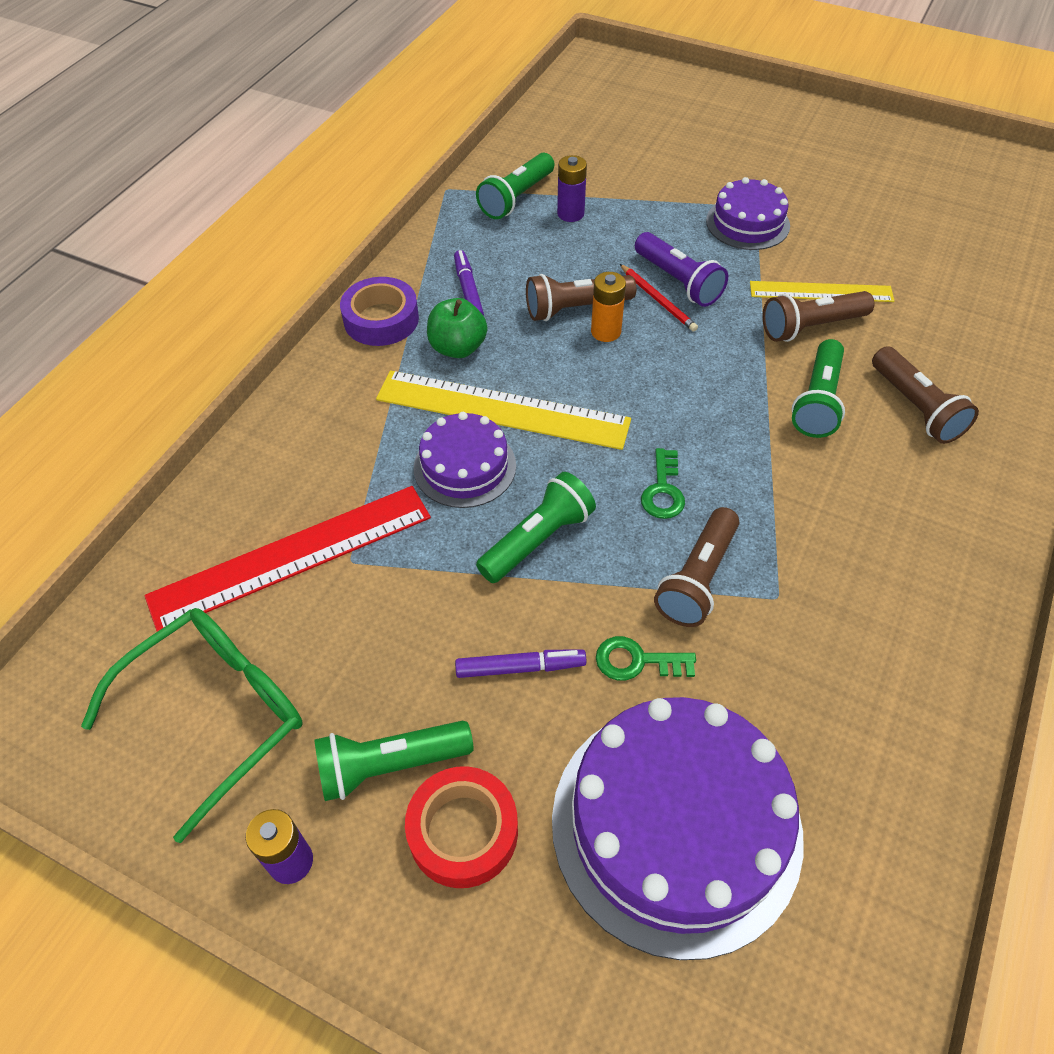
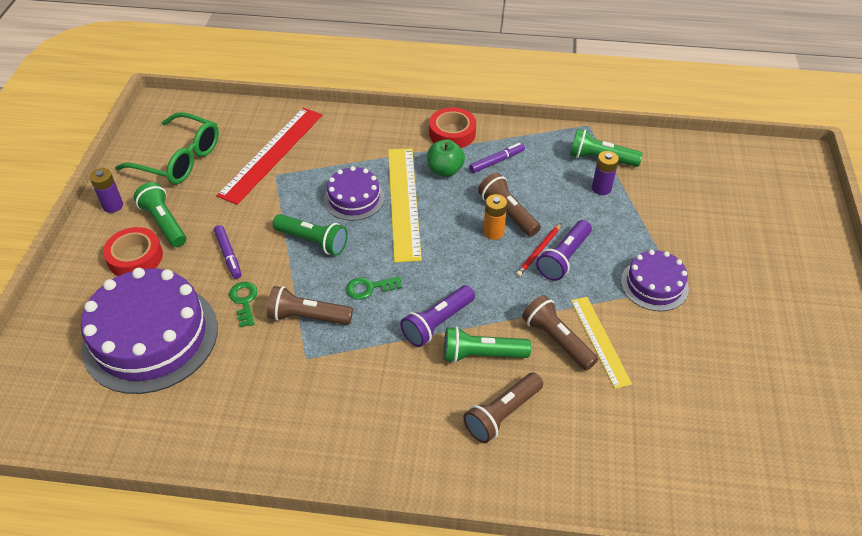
camera: 70 degrees right, 5 degrees down
(292, 557) = (271, 154): red ruler -> red ruler turned 75 degrees clockwise
(381, 319) = (452, 133): purple tape -> red tape
(753, 431) = (437, 323): none -> purple flashlight

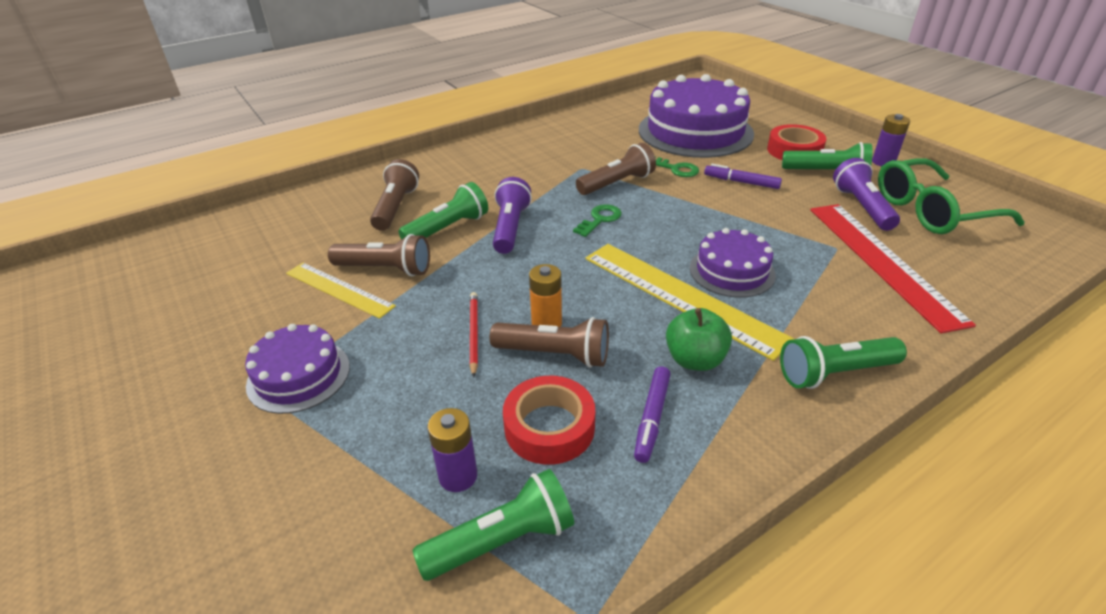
camera: 140 degrees right, 10 degrees down
(313, 241) = (700, 222): green flashlight -> green flashlight (835, 373)
(452, 133) = (768, 422): red tape -> red tape (549, 427)
(564, 258) = (436, 343): purple flashlight -> purple flashlight (861, 207)

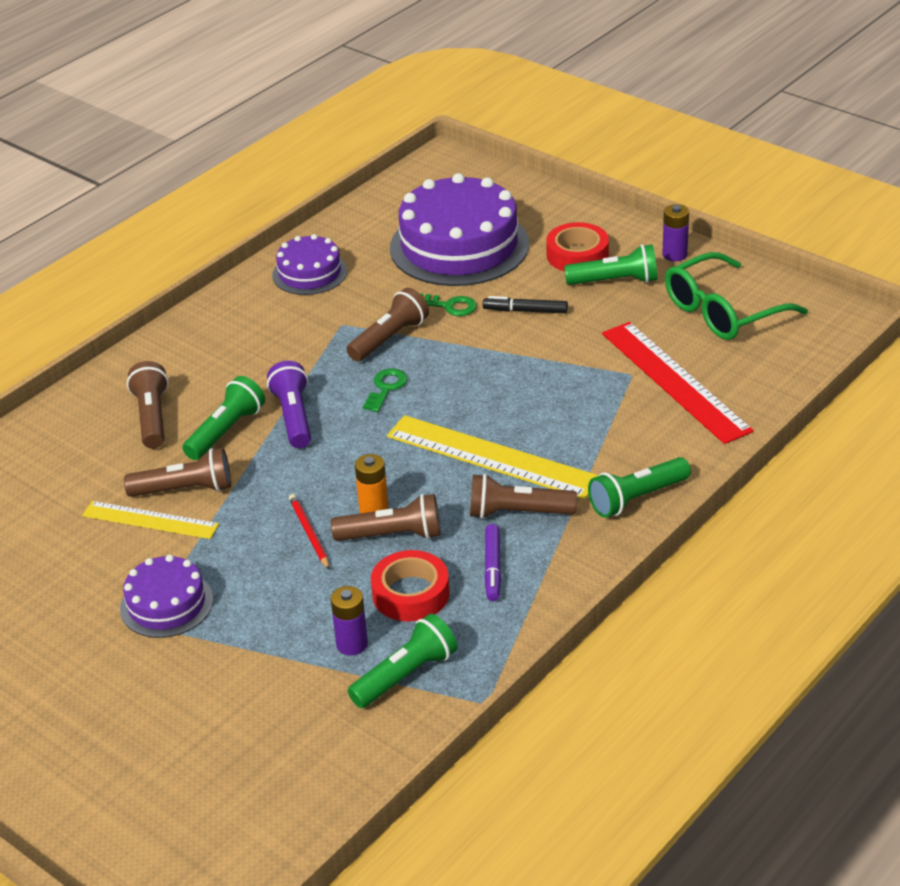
camera: 15 degrees left, 0 degrees up
(695, 360) = (517, 513): green apple -> brown flashlight
(732, 271) = (534, 420): purple cake -> purple cake (309, 273)
(741, 182) = (525, 311): purple marker -> black marker
(861, 207) = (653, 320): purple flashlight -> none

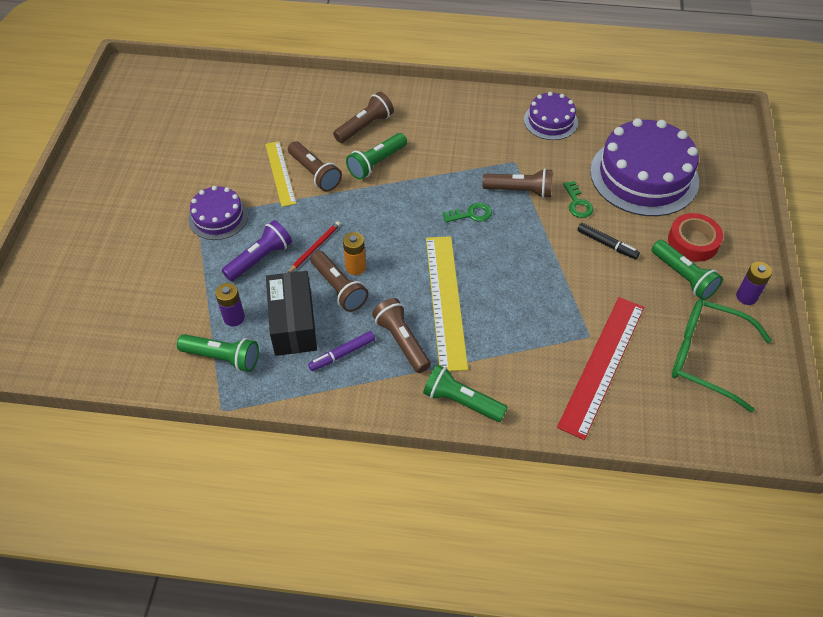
camera: 55 degrees right, 15 degrees up
(226, 431) = (376, 163): green flashlight -> green flashlight turned 135 degrees clockwise
(293, 417) = (411, 186): purple flashlight -> purple flashlight (260, 258)
(411, 593) = (293, 324): red tape -> black box
(525, 311) = (607, 244): black marker -> black marker turned 150 degrees clockwise

